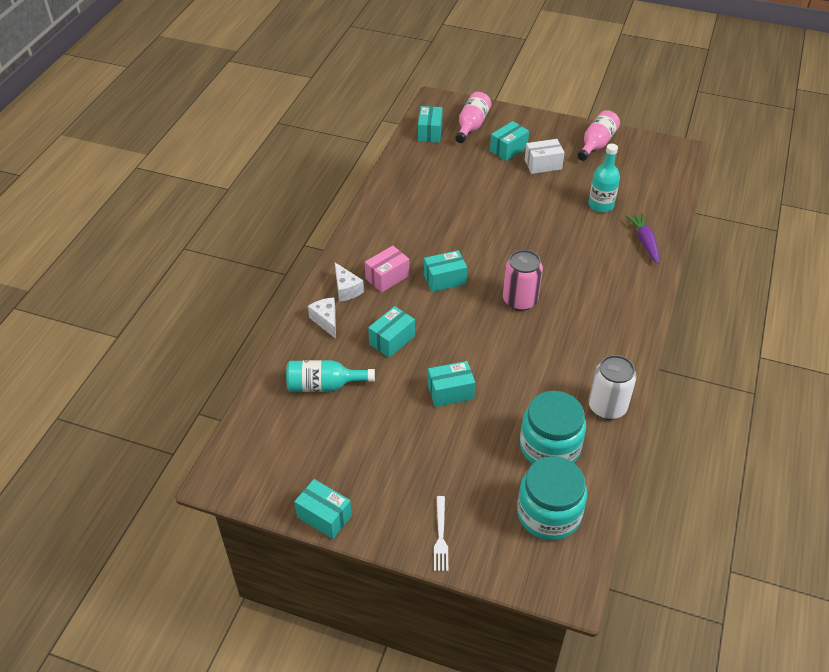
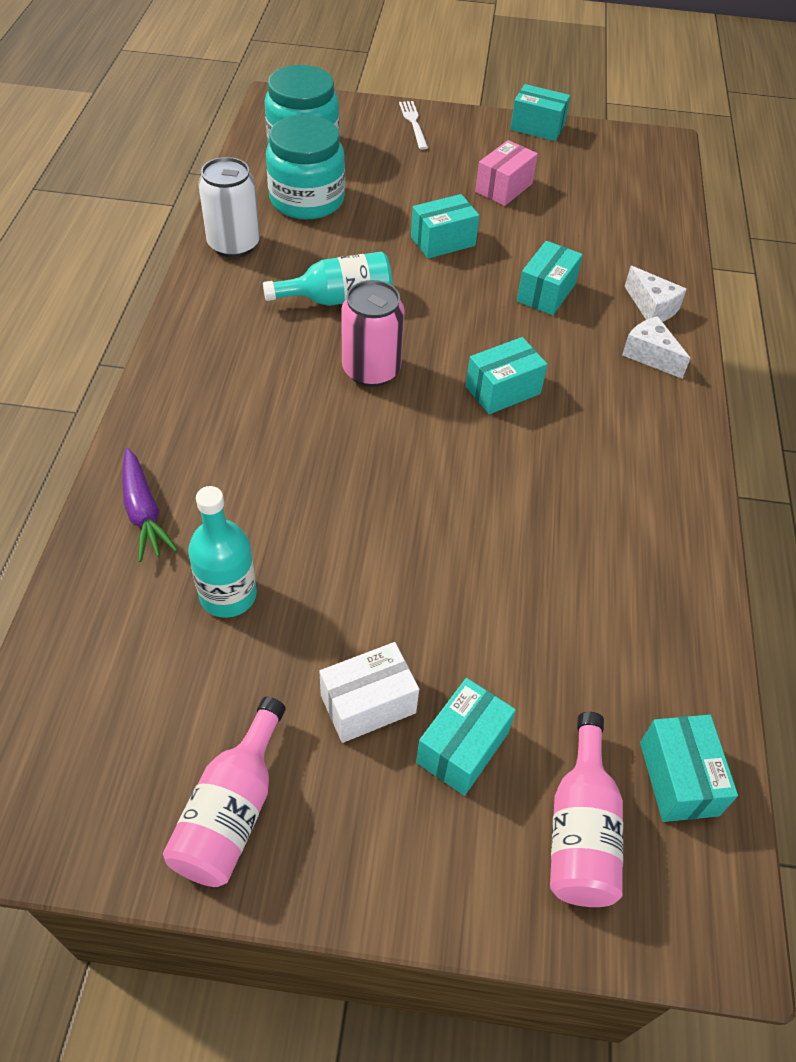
camera: 165 degrees right, 5 degrees up
(324, 385) = (606, 233): turquoise bottle -> turquoise bottle (338, 299)
(387, 277) = (597, 383): pink box -> pink box (504, 188)

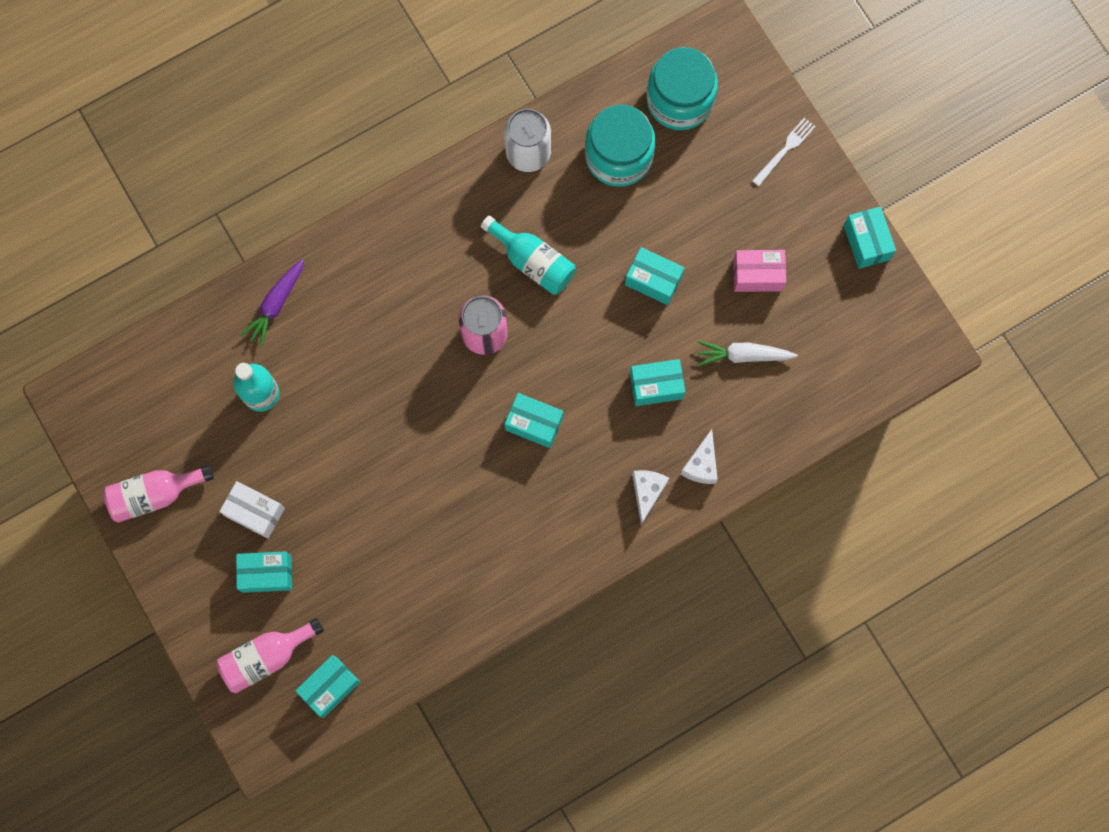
camera: 55 degrees right, 25 degrees up
(569, 231) = (743, 355): none -> white carrot

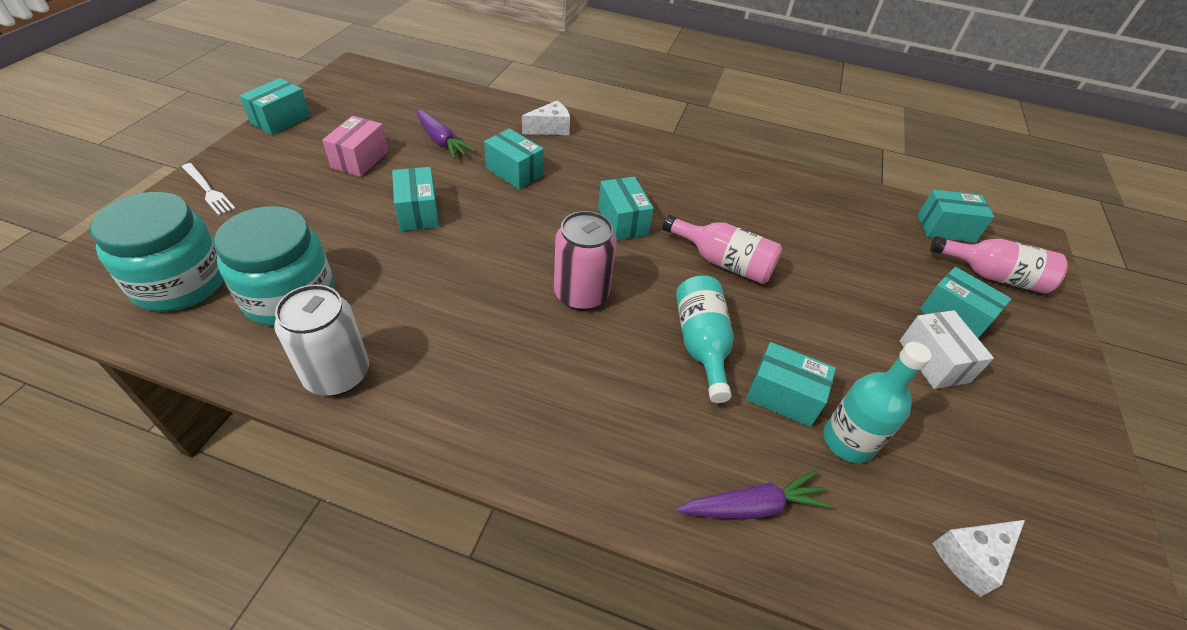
camera: 135 degrees left, 30 degrees down
(155, 494) = (1049, 462): pink bottle -> pink bottle (723, 262)
(314, 387) = (783, 396): none -> turquoise box
(533, 262) = (472, 299): turquoise bottle -> turquoise bottle (701, 344)
(647, 492) = (601, 143): white cheese -> white cheese (971, 558)
(743, 355) = (441, 141): white carrot -> purple carrot
(757, 275) = (360, 159): pink box -> pink box turned 60 degrees clockwise
(785, 150) = (208, 190): white fork -> white fork turned 135 degrees counterclockwise

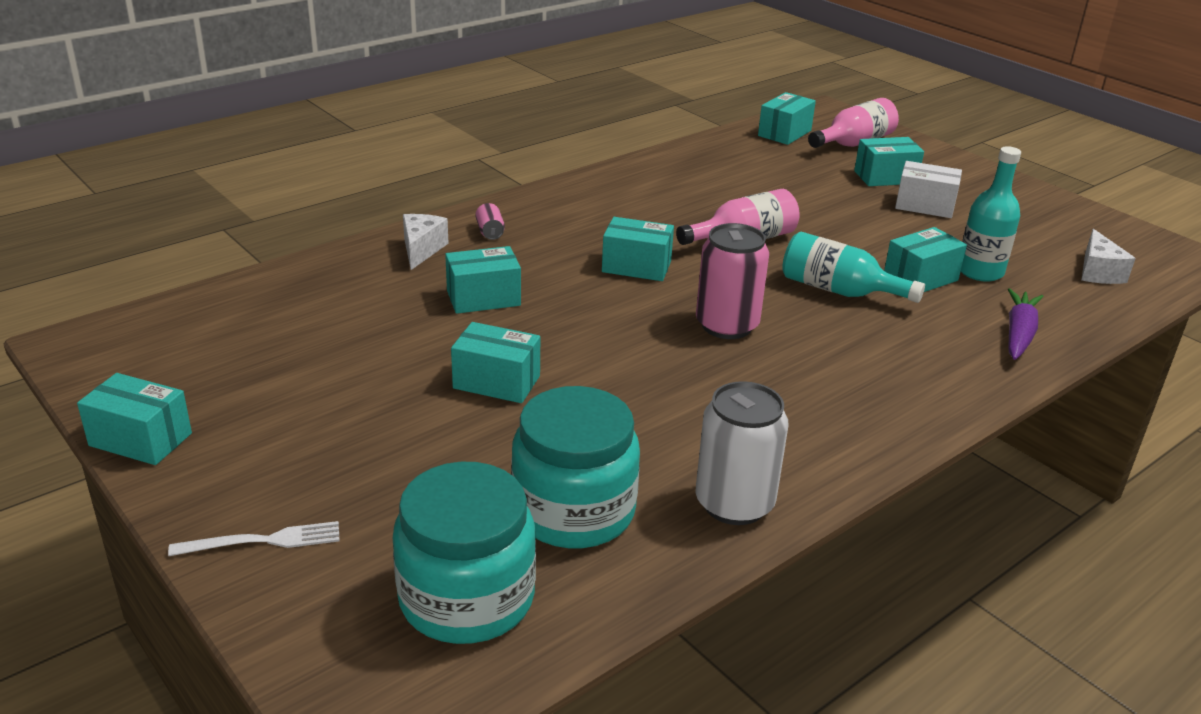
camera: 55 degrees left, 15 degrees down
(281, 120) = (140, 439): turquoise box -> turquoise box turned 45 degrees counterclockwise
(360, 159) = (333, 396): pink box -> none
(441, 141) = (361, 326): purple carrot -> none
(601, 145) = (490, 232): none -> pink can

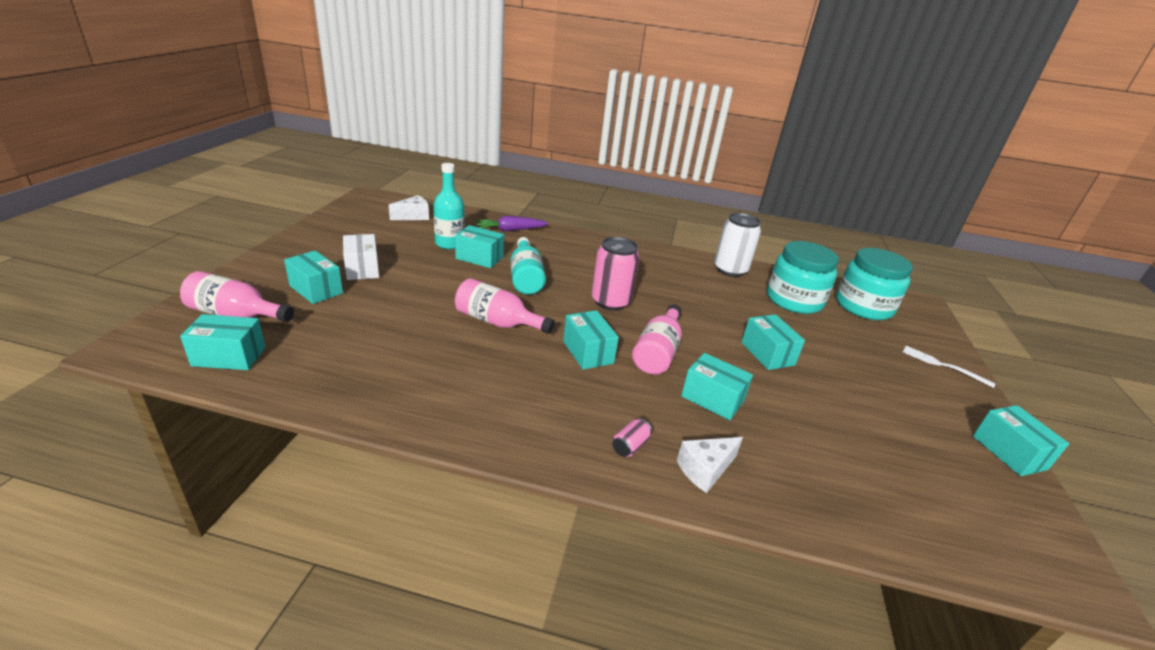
camera: 130 degrees left, 0 degrees up
(590, 306) = (657, 352): none -> pink bottle

